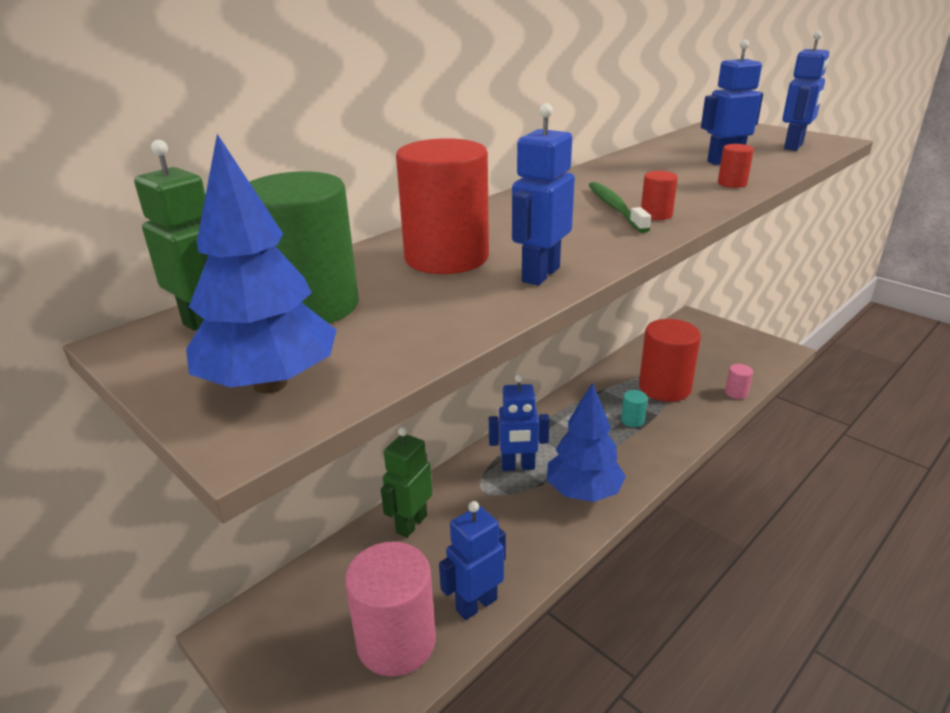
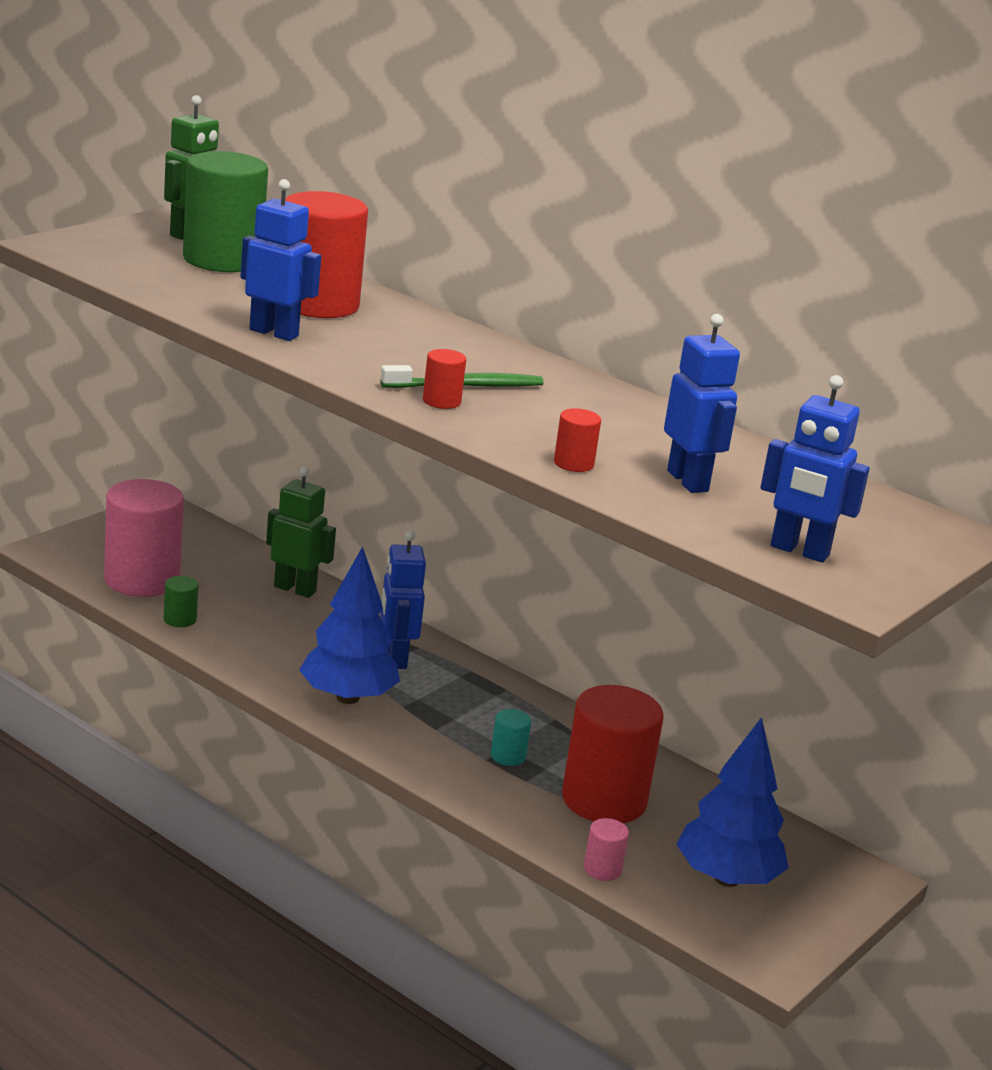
camera: 80 degrees right, 5 degrees down
(270, 384) = (106, 249): blue tree -> blue tree (727, 878)
(476, 604) = (180, 619): blue robot -> green cylinder

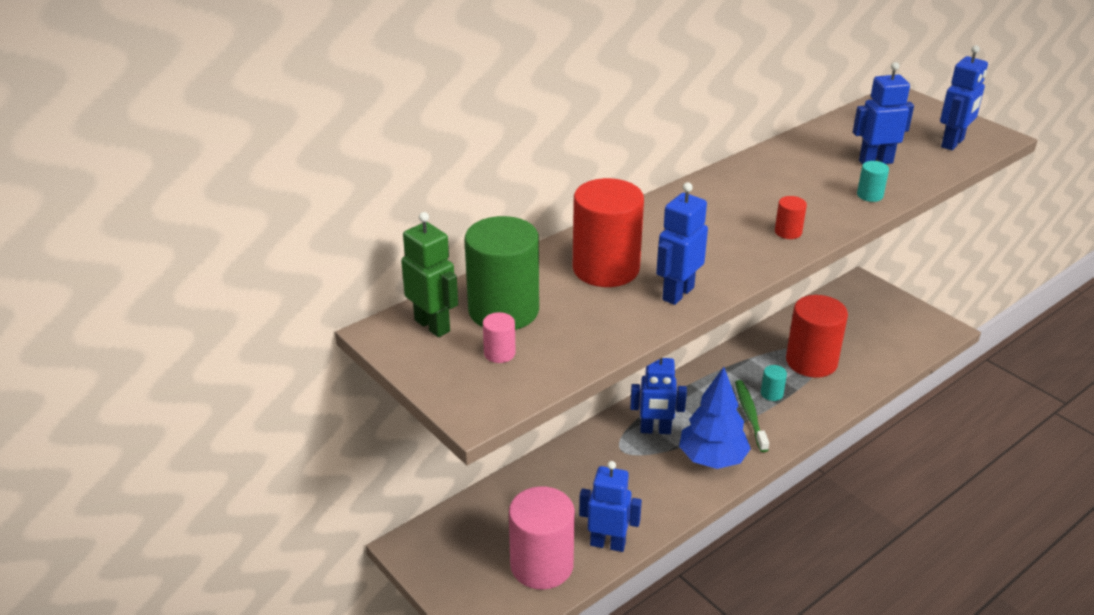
camera: 75 degrees left, 10 degrees up
(180, 619) = (608, 543): green cylinder -> blue robot
(295, 589) = (555, 473): green robot -> none
(466, 386) = (755, 220): green toothbrush -> green toothbrush (750, 415)
(573, 464) = (870, 195): red cylinder -> turquoise cylinder
(602, 869) = (882, 373): pink cylinder -> pink cylinder (499, 353)
(727, 878) = (876, 330): blue tree -> none

